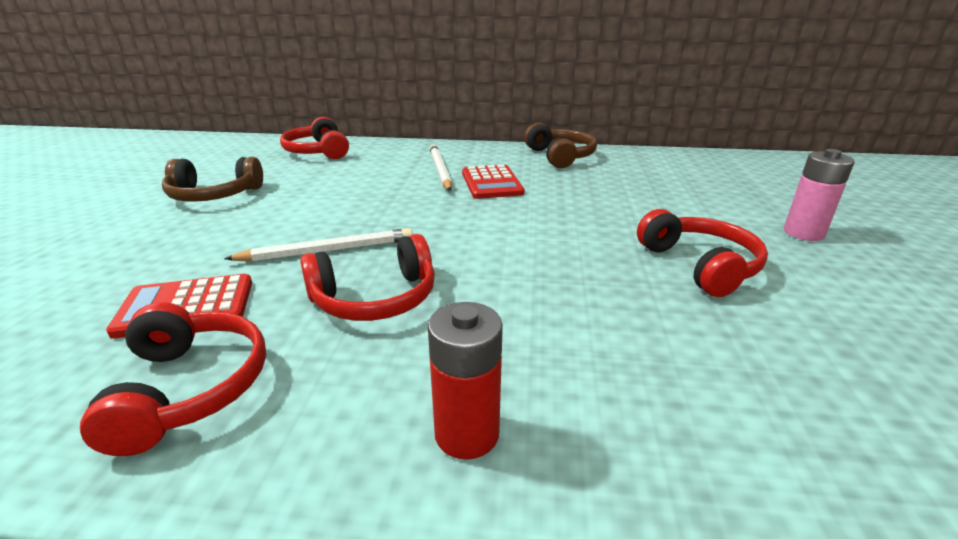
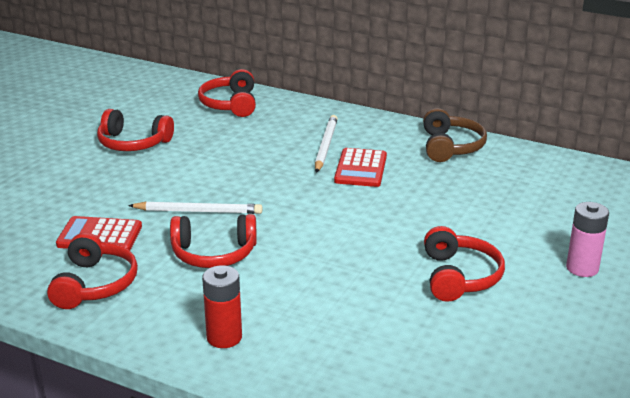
camera: 20 degrees right, 0 degrees up
(214, 195) = (133, 143): brown headphones -> red headphones

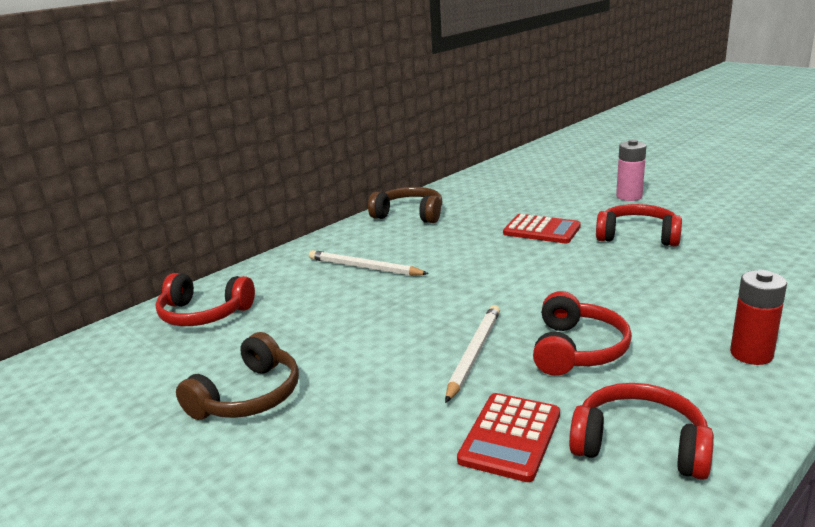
camera: 70 degrees left, 5 degrees down
(133, 143) = (248, 396): red headphones -> brown headphones
(361, 168) = (426, 255): red calculator -> red calculator (541, 230)

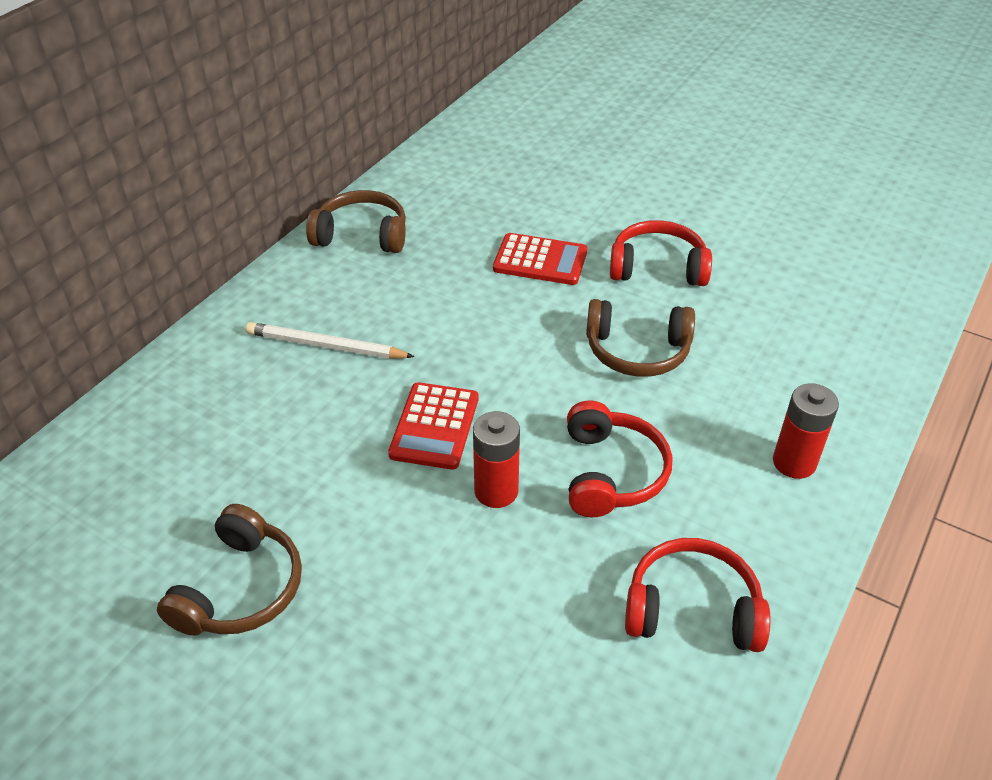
camera: 15 degrees left, 20 degrees up
(204, 314) = (132, 450): red headphones -> none
(474, 354) = (496, 491): white pencil -> red battery
(510, 437) = (558, 614): red calculator -> red calculator (434, 426)
(613, 280) = (637, 351): none -> brown headphones
(629, 196) = (639, 189): pink battery -> none

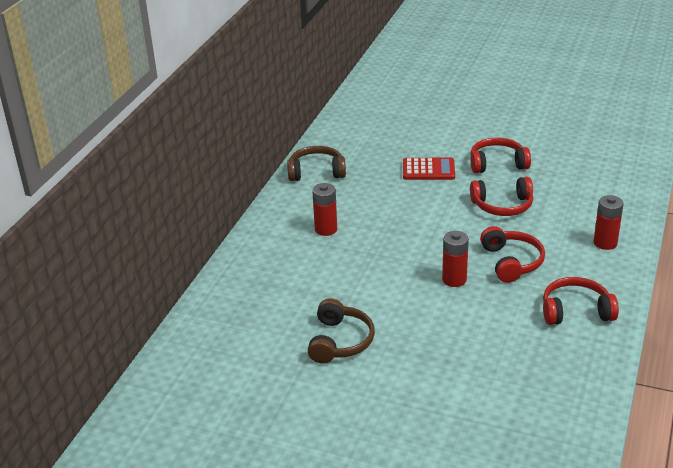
camera: 10 degrees left, 10 degrees down
(326, 346) = (326, 229): white pencil -> red battery
(434, 426) = (407, 257): red calculator -> none
(637, 351) = (502, 206): brown headphones -> red headphones

